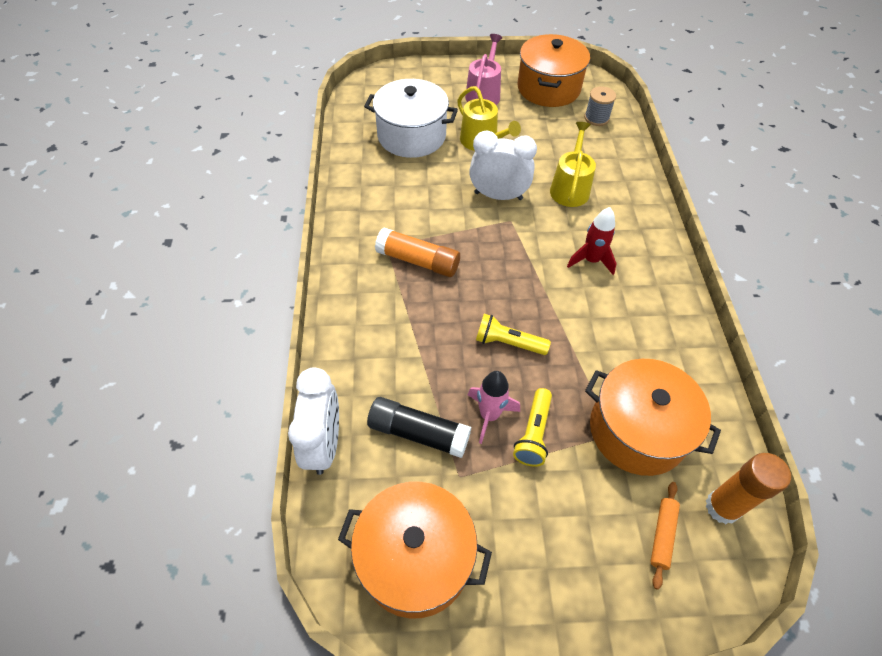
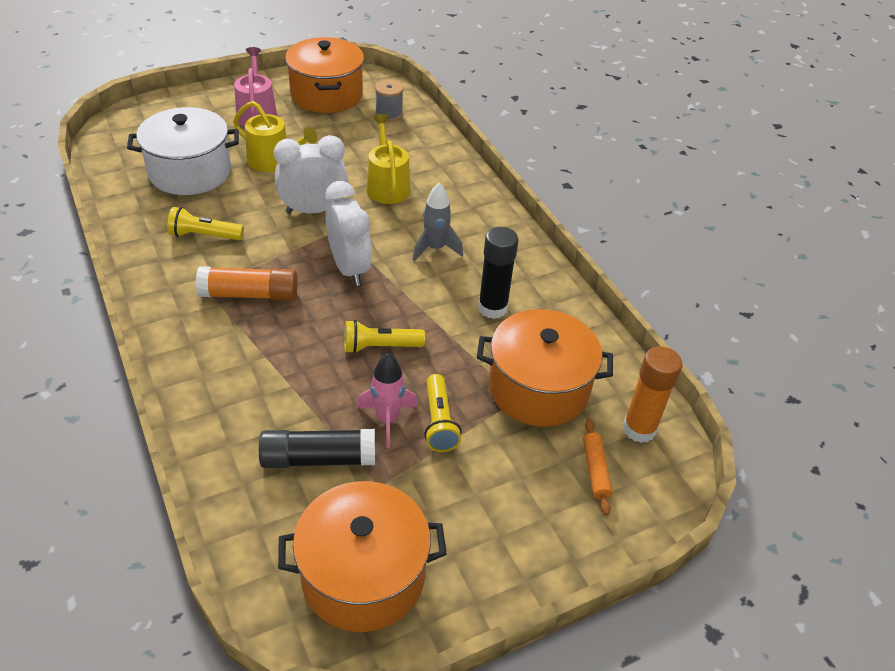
camera: 25 degrees left, 10 degrees down
(324, 444) = (216, 502): white clock -> white clock (349, 268)
(402, 197) = (204, 235): none -> yellow flashlight
(591, 260) = (435, 248): red rocket -> grey rocket
(623, 335) = (492, 308): none -> black glue stick

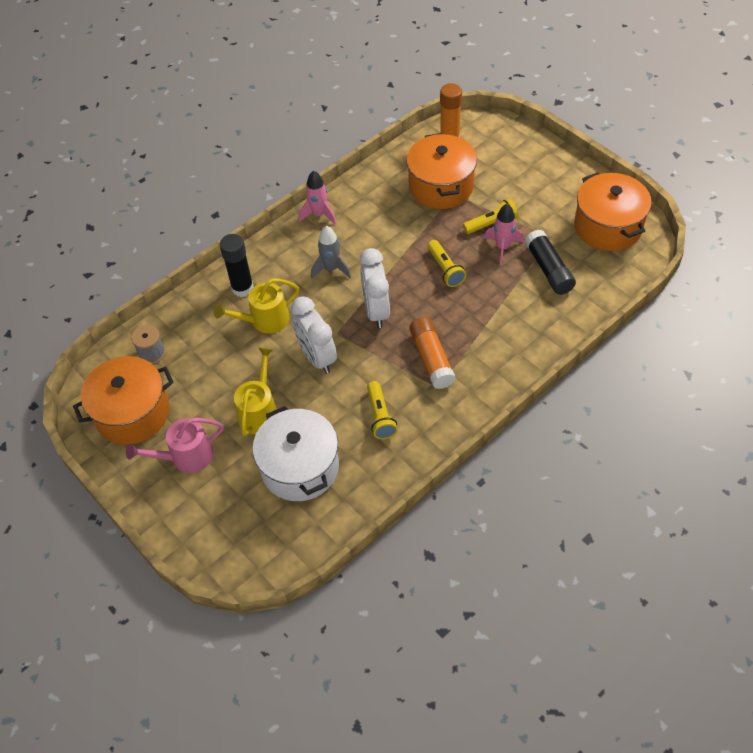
camera: 100 degrees left, 10 degrees up
(349, 268) = (376, 311): white clock -> white clock turned 60 degrees counterclockwise
(492, 308) = (380, 223): black glue stick -> black glue stick (242, 288)
(530, 258) = (319, 215): none -> pink rocket
(595, 470) = (489, 152): orange rolling pin -> none

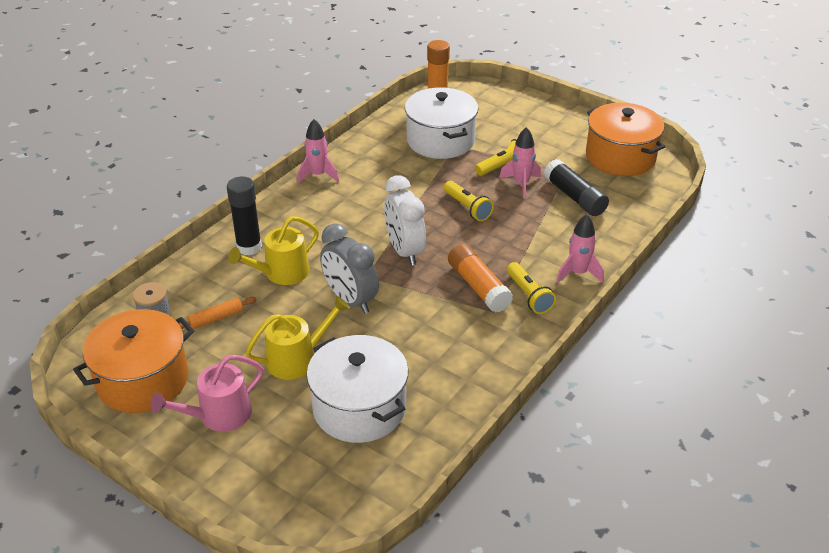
camera: 15 degrees left, 15 degrees down
(201, 360) = (216, 318): none -> orange rolling pin
(259, 411) = (297, 359): yellow watering can -> yellow watering can turned 60 degrees clockwise
(317, 357) = (350, 300): white clock -> grey clock
(331, 269) = (344, 220): grey rocket -> none
(380, 416) = (438, 346): yellow flashlight -> yellow flashlight (529, 296)
(441, 186) = (440, 140): orange pot -> white pot
(525, 356) = (578, 273): none -> pink rocket

